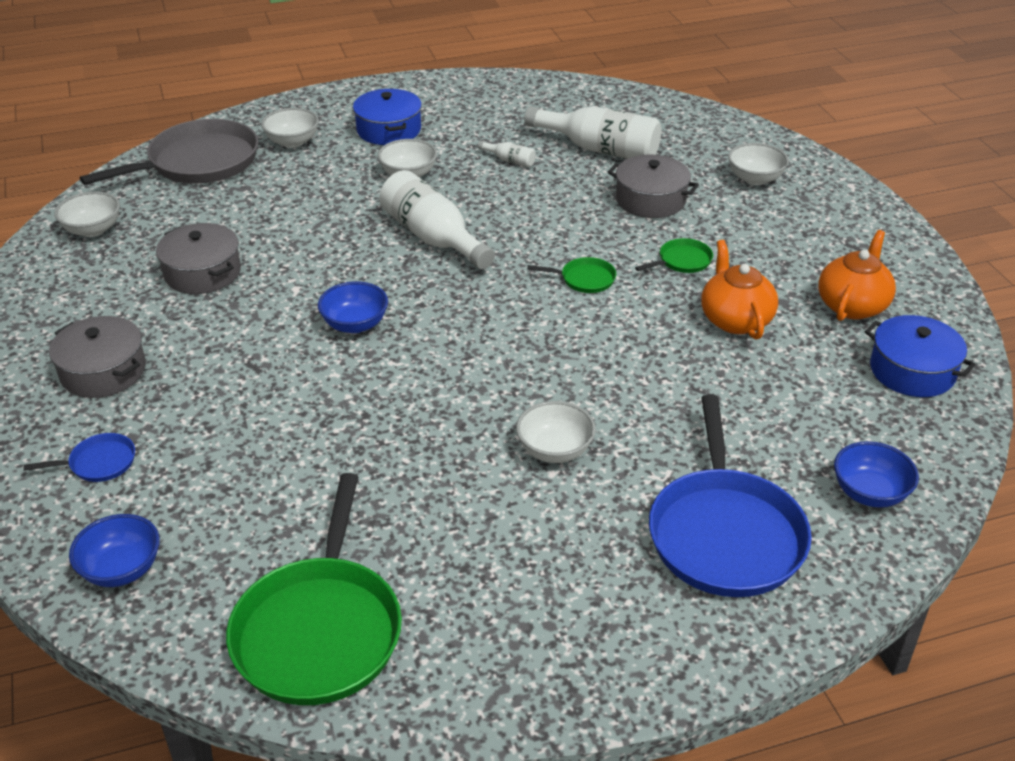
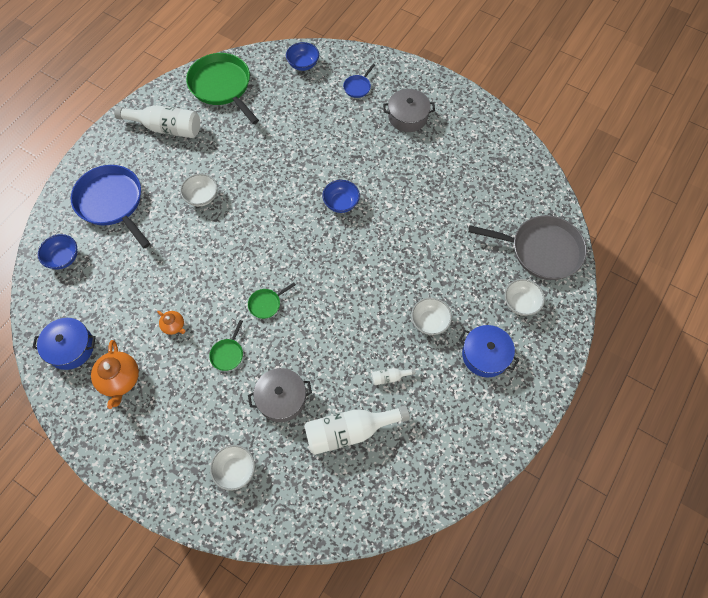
camera: 140 degrees right, 25 degrees up
(93, 230) = (519, 174): white bowl -> none
(198, 162) = (542, 250): grey pan -> grey pan turned 90 degrees counterclockwise
(202, 272) = (439, 185): grey pot -> none
(433, 238) = (365, 281): white bottle -> white bottle (166, 128)
(735, 320) = (174, 326): orange teapot -> orange teapot, size x0.56

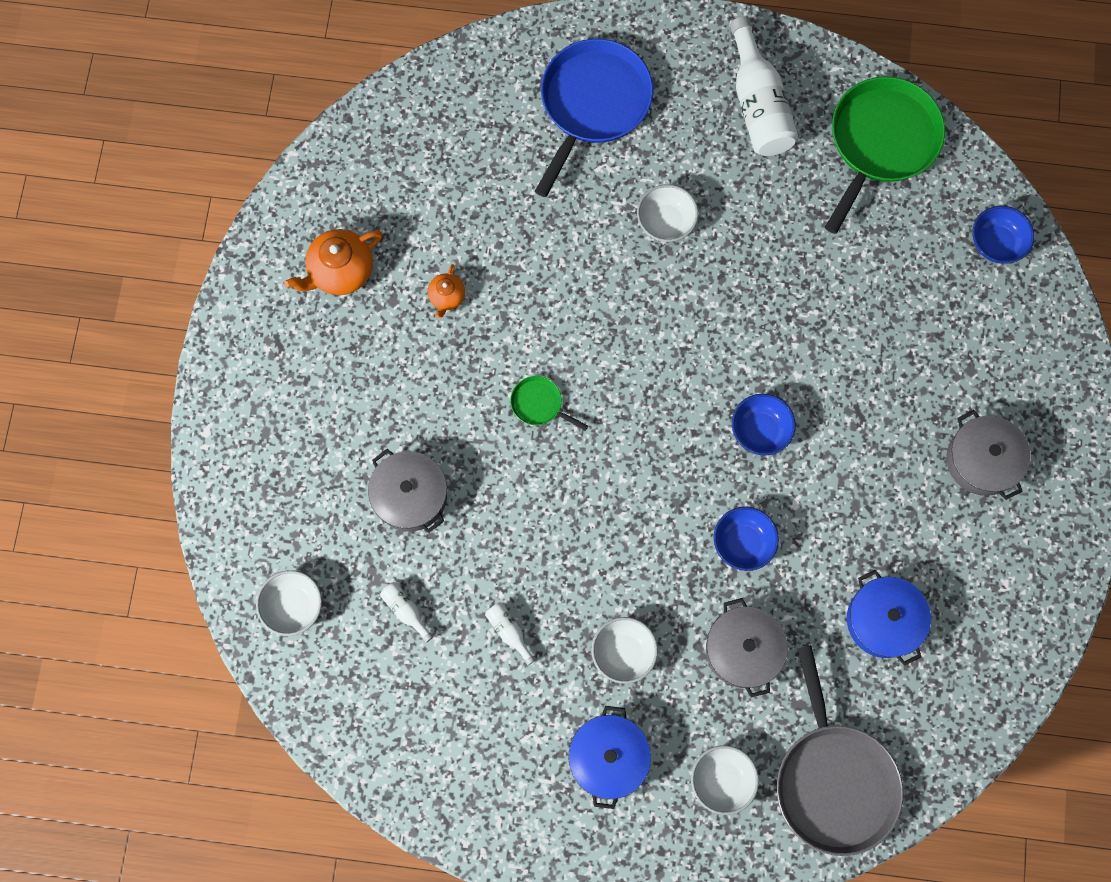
camera: 65 degrees right, 10 degrees up
(63, 258) = (475, 94): blue bowl -> blue bowl (743, 543)
(70, 348) = (354, 183): blue pot -> blue pot (883, 620)
(228, 354) = (440, 391): green pan -> none
(235, 470) = (288, 484): white bowl -> white bowl (293, 606)
(350, 431) = (406, 610): white bottle -> white bottle, size x0.43
(358, 87) = (998, 352): blue pan -> none
(455, 262) = (743, 650): none -> grey pot

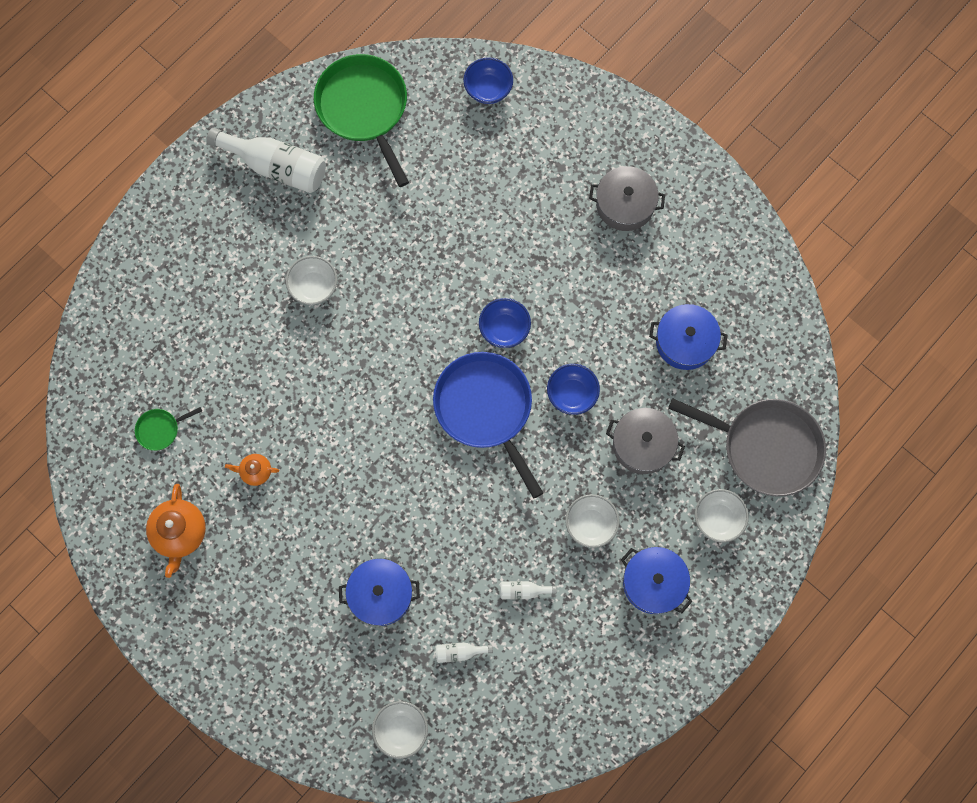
camera: 55 degrees left, 0 degrees up
(410, 496) = (380, 594): grey pot -> blue pot
(447, 297) = (255, 471): orange teapot -> orange teapot turned 135 degrees clockwise
(539, 404) = (379, 461): green pan -> green pan (160, 429)
(593, 104) = (190, 274): blue pan -> blue pan (485, 408)

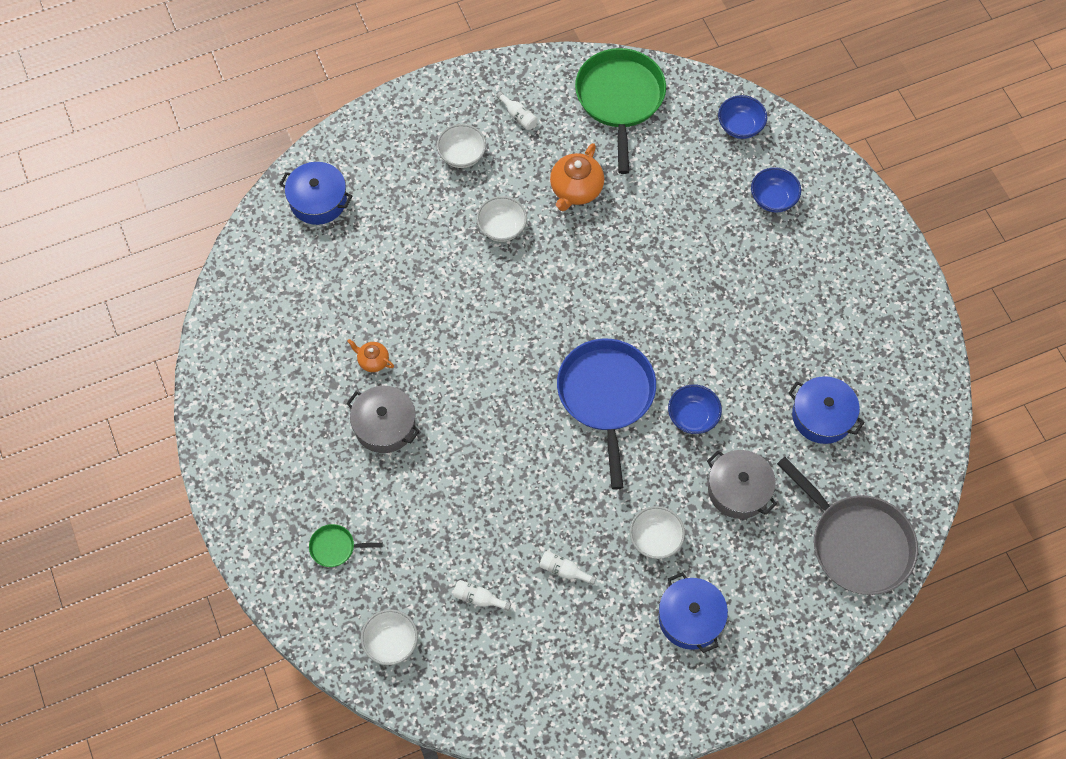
camera: 25 degrees right, 10 degrees down
(160, 429) = (308, 290): green pan -> green pan (335, 547)
(180, 533) = (281, 384): orange teapot -> orange teapot (576, 190)
(276, 166) = (518, 116): white bottle -> white bottle, size x0.43
(380, 594) = (431, 515): blue pot -> blue pot (318, 200)
(504, 329) = (657, 334): blue bowl -> blue bowl (773, 199)
(625, 204) = (821, 273): grey pot -> grey pot (384, 425)
(718, 519) = (780, 588): white bowl -> white bowl (462, 155)

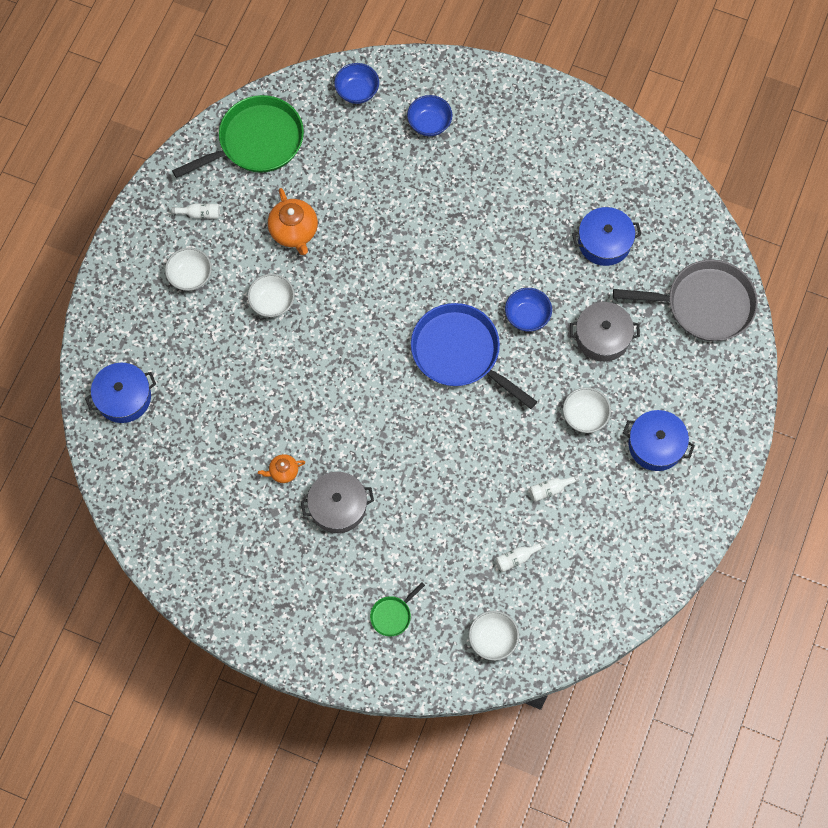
camera: 45 degrees left, 5 degrees up
(620, 99) = (257, 141): green pan -> green pan turned 105 degrees clockwise

